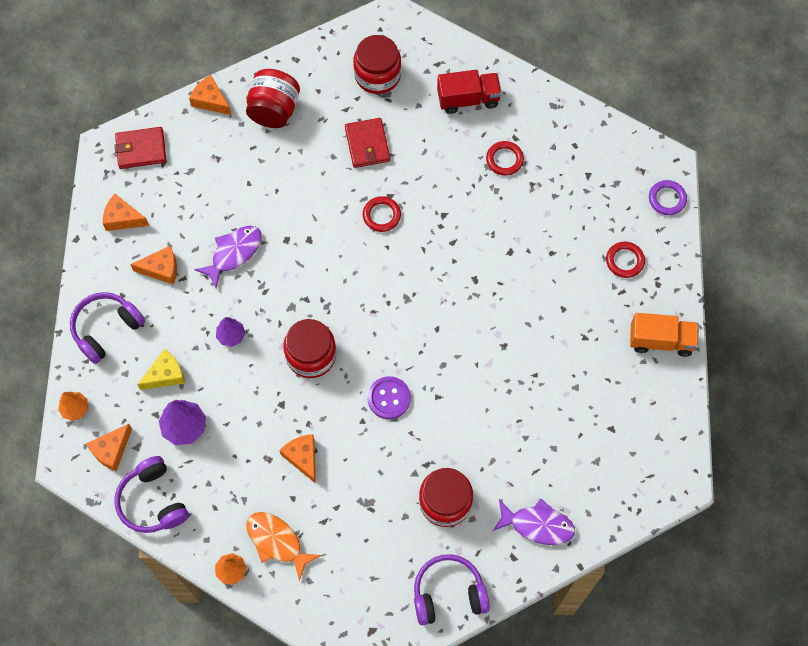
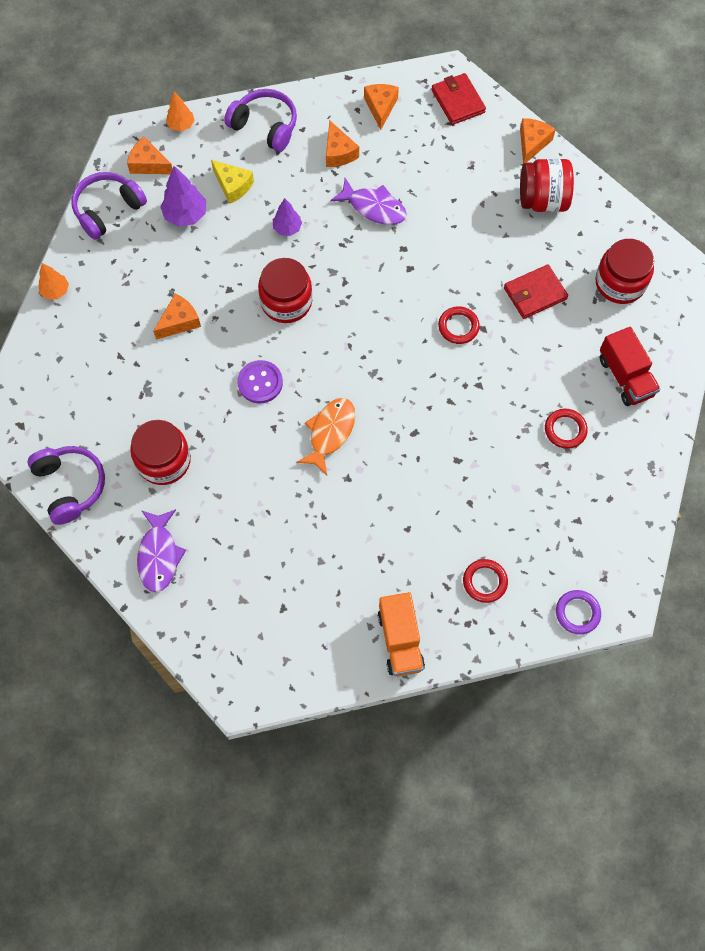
camera: 75 degrees right, 0 degrees up
(277, 542) = (91, 321): orange fish -> orange fish (330, 433)

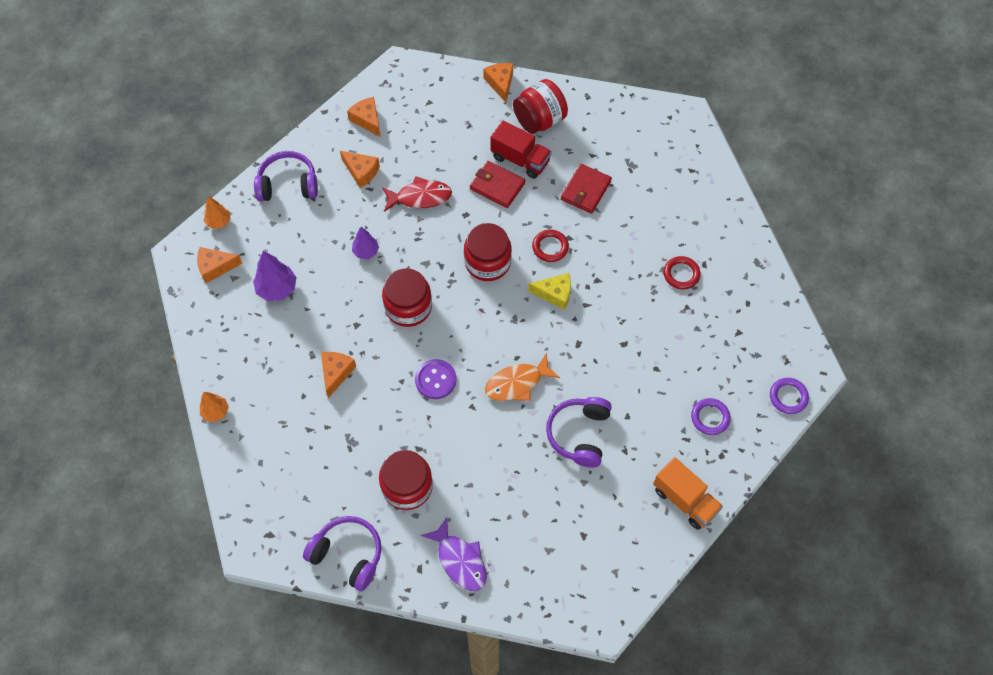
camera: 35 degrees left, 5 degrees down
(108, 210) = (209, 322): purple headphones -> purple headphones (579, 434)
(233, 186) = (297, 244): yellow cheese -> yellow cheese (554, 294)
(330, 433) = (517, 383): orange fish -> orange fish turned 105 degrees counterclockwise
(374, 207) = (420, 197): purple fish -> red fish
(458, 101) = (422, 83): red wallet -> red wallet (497, 186)
(485, 581) = (710, 418): red ring -> purple ring
(620, 283) = (638, 147): red jar -> red jar (487, 262)
(625, 377) = (692, 211): red truck -> red truck (520, 159)

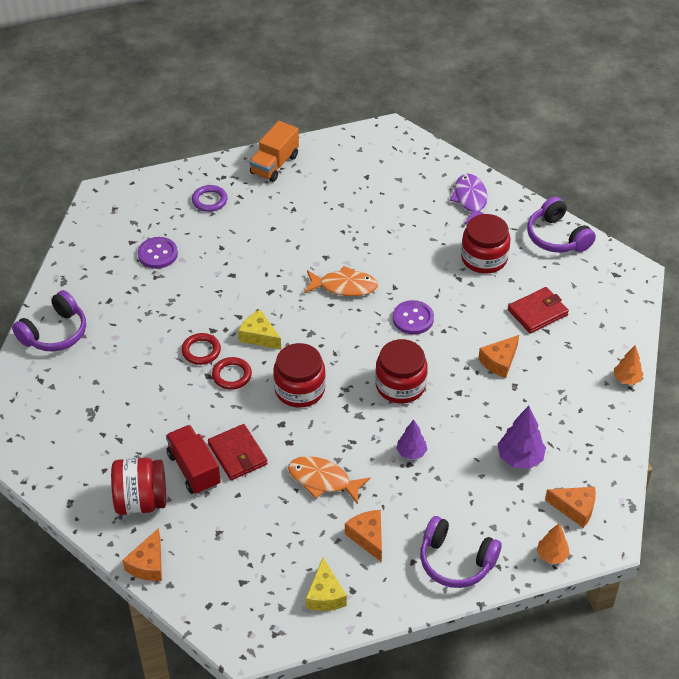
camera: 150 degrees left, 15 degrees down
(367, 120) = (325, 595): orange cheese -> yellow cheese
(420, 197) = (323, 480): red fish -> orange fish
(579, 434) = (320, 233): purple headphones -> purple headphones (55, 333)
(585, 190) = (155, 409): red wallet -> red wallet (537, 312)
(681, 274) = (136, 302): red ring -> red ring (201, 351)
(685, 500) = (274, 164): orange truck -> orange truck turned 135 degrees counterclockwise
(705, 331) = (158, 254): none -> purple button
(788, 397) = (137, 187): purple ring -> none

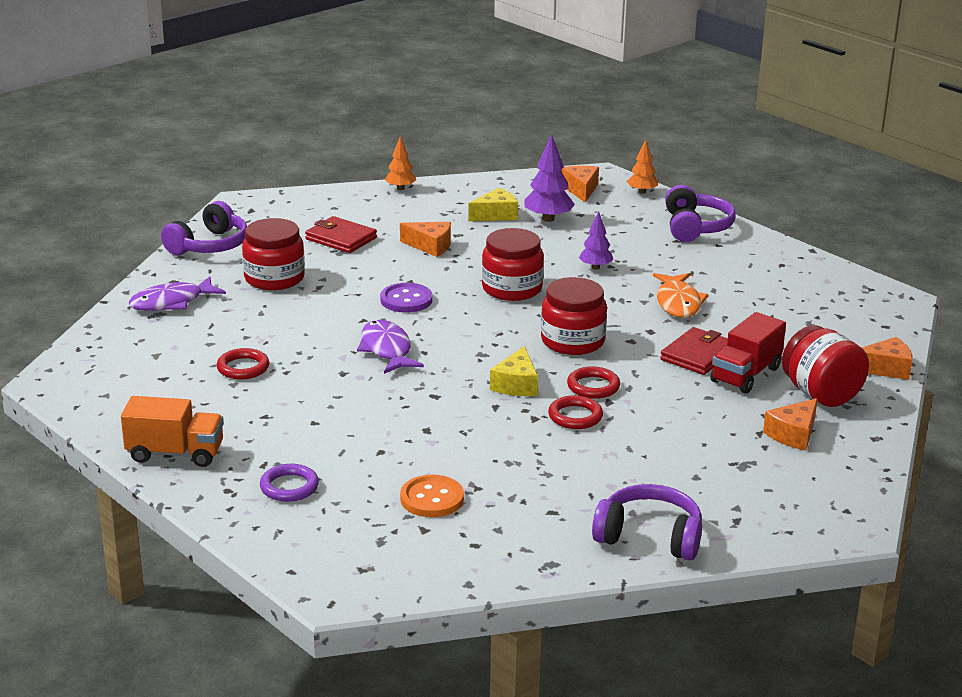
camera: 115 degrees left, 20 degrees down
(158, 254) = (432, 498): purple button -> orange button
(325, 595) = (802, 275): yellow cheese -> yellow cheese (496, 215)
(344, 286) = (386, 349): orange fish -> purple fish
(359, 213) = (243, 368): none -> red ring
(368, 537) = (717, 268): orange cheese -> orange cheese (793, 434)

